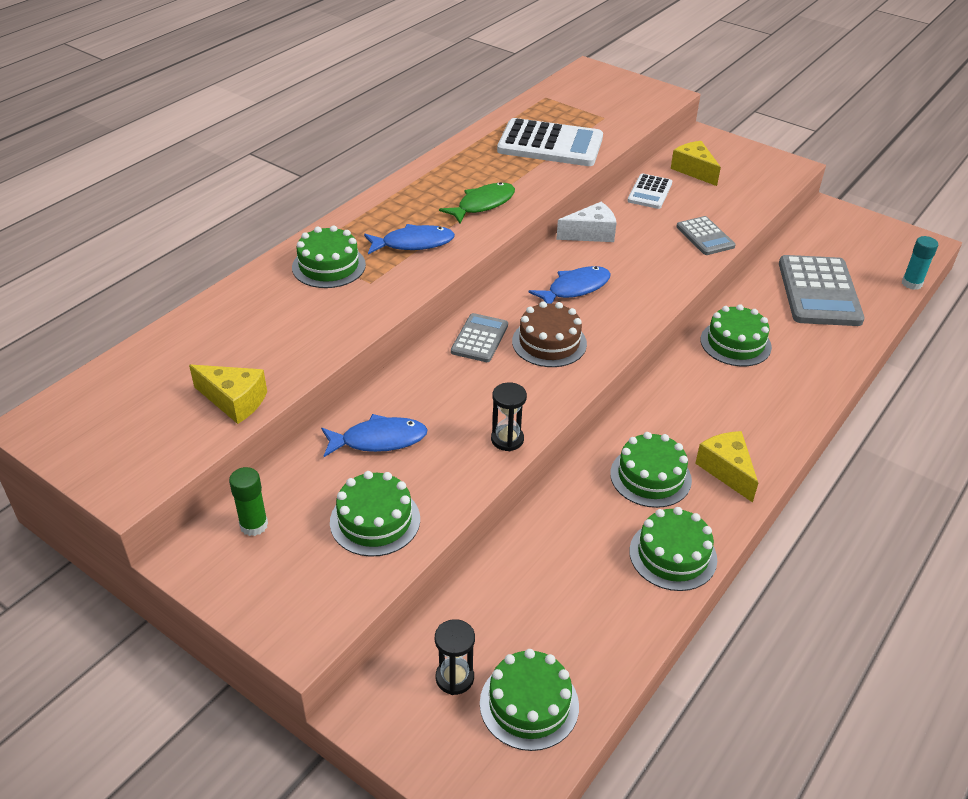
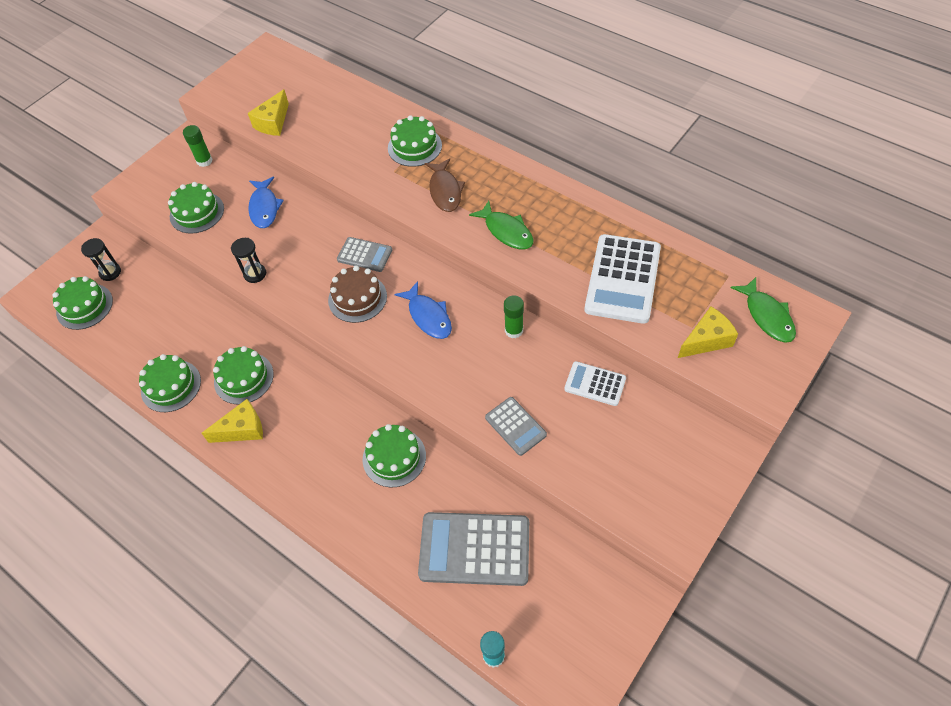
camera: 95 degrees right, 15 degrees up
(413, 243) = (445, 191): blue fish -> brown fish
(589, 86) = (767, 316): none -> green fish
(591, 233) = (514, 330): white cheese -> green glue stick
(694, 170) = (647, 430): yellow cheese -> yellow cheese (706, 340)
(705, 236) = (515, 426): grey calculator -> grey calculator turned 105 degrees counterclockwise

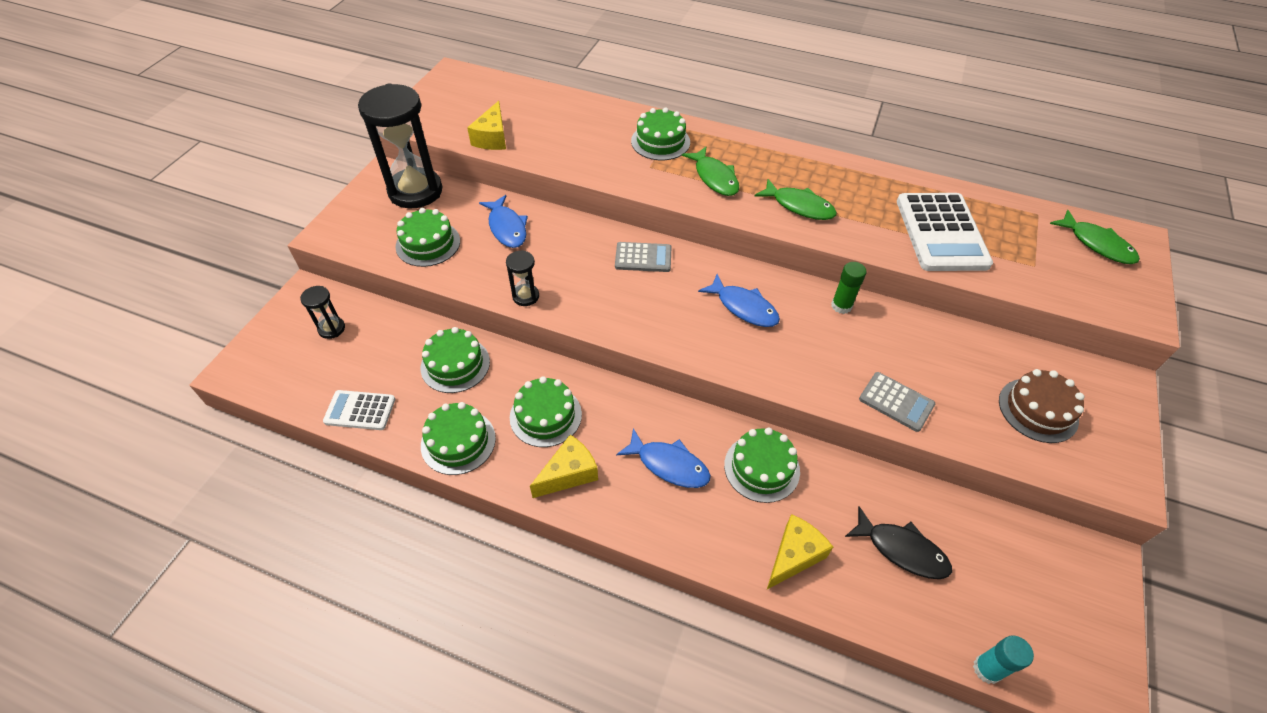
camera: 20 degrees left, 5 degrees down
(84, 306) = (311, 371): green cake -> green cake (455, 364)
(204, 161) = (415, 191): green glue stick -> black hourglass
(321, 439) = (669, 465): none -> blue fish
(357, 298) = (656, 302): brown cake -> brown cake (1038, 410)
(445, 191) = (714, 177): brown fish -> green fish
(474, 549) = (901, 550): grey calculator -> black fish
(595, 384) = (953, 343): white calculator -> white calculator (360, 410)
(706, 340) = (1056, 275): yellow cheese -> yellow cheese (794, 556)

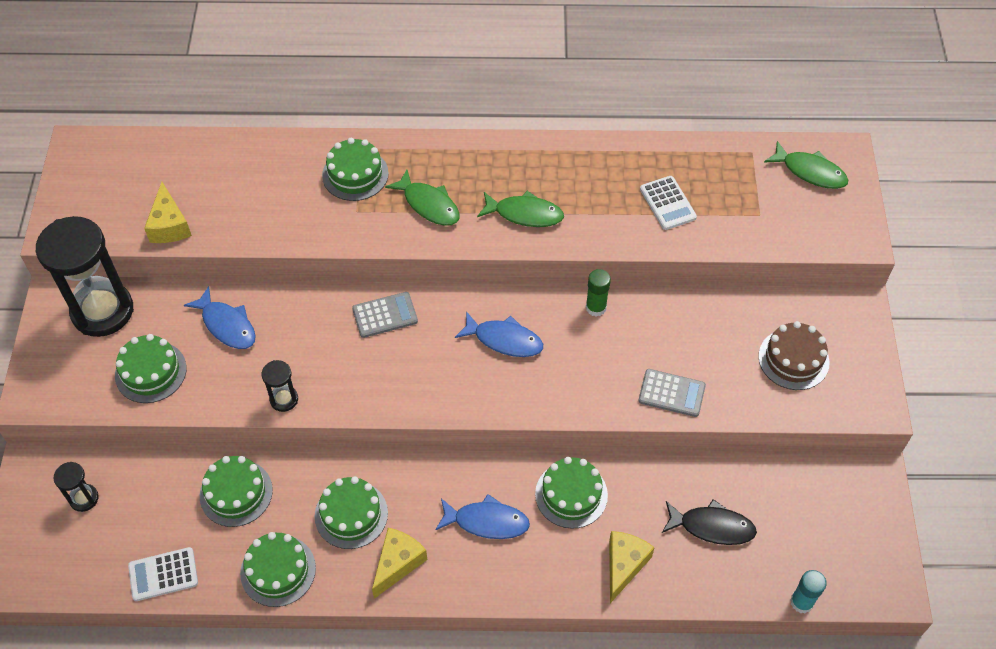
camera: 20 degrees left, 5 degrees up
(941, 233) = (667, 203): white calculator -> white calculator, size x0.54

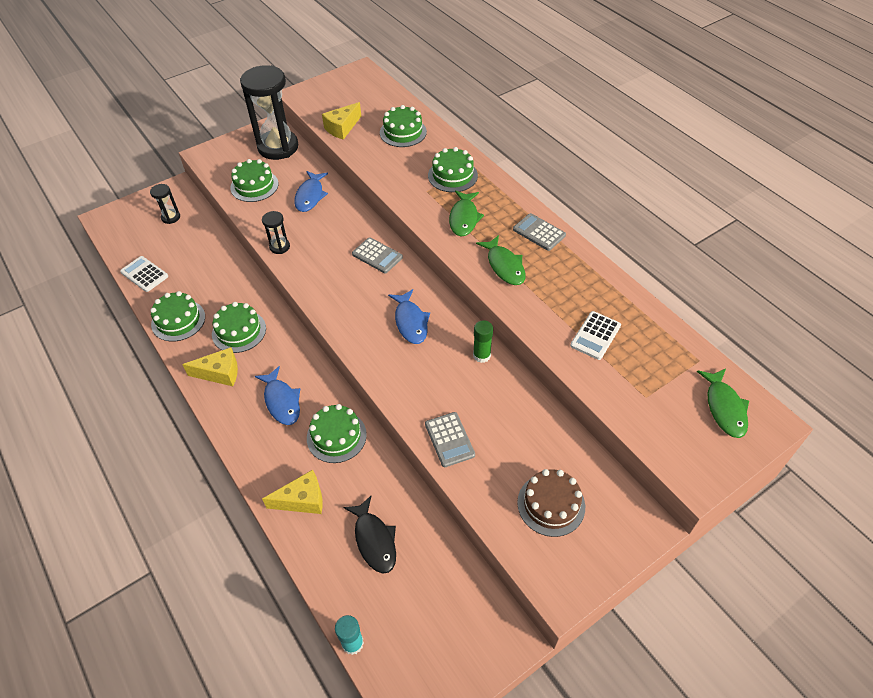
camera: 55 degrees right, 5 degrees down
(236, 493) = (217, 273): green cake -> green cake (403, 132)
(505, 158) = (539, 232): none -> grey calculator

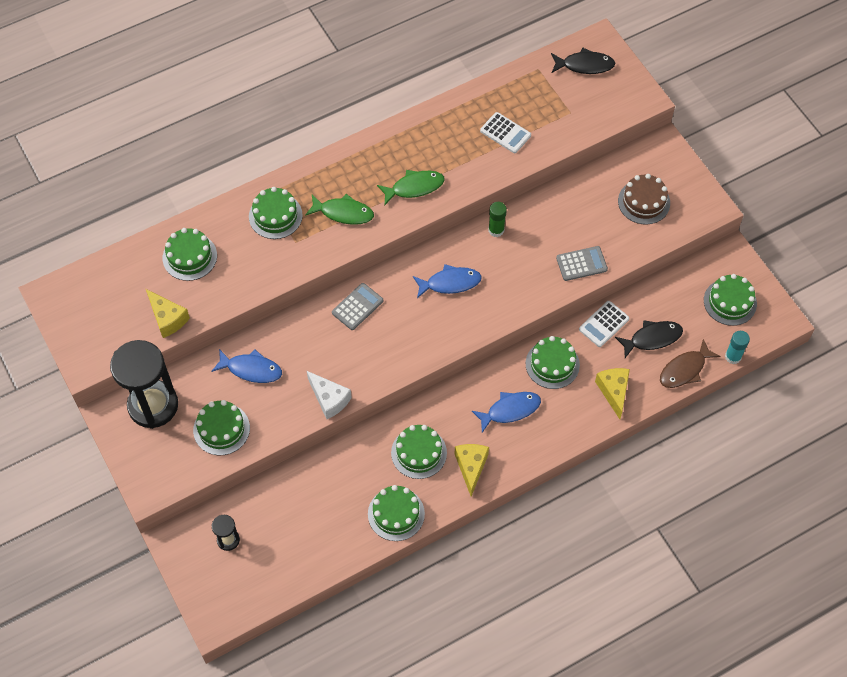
camera: 85 degrees left, 10 degrees up
(144, 274) = (321, 558): white calculator -> white calculator (604, 324)
(279, 247) = (329, 399): black hourglass -> white cheese
(332, 580) = (685, 369): none -> brown fish
(435, 638) = (730, 302): none -> green cake
(539, 232) = (374, 153): grey calculator -> none
(724, 408) = (584, 65): green fish -> black fish

